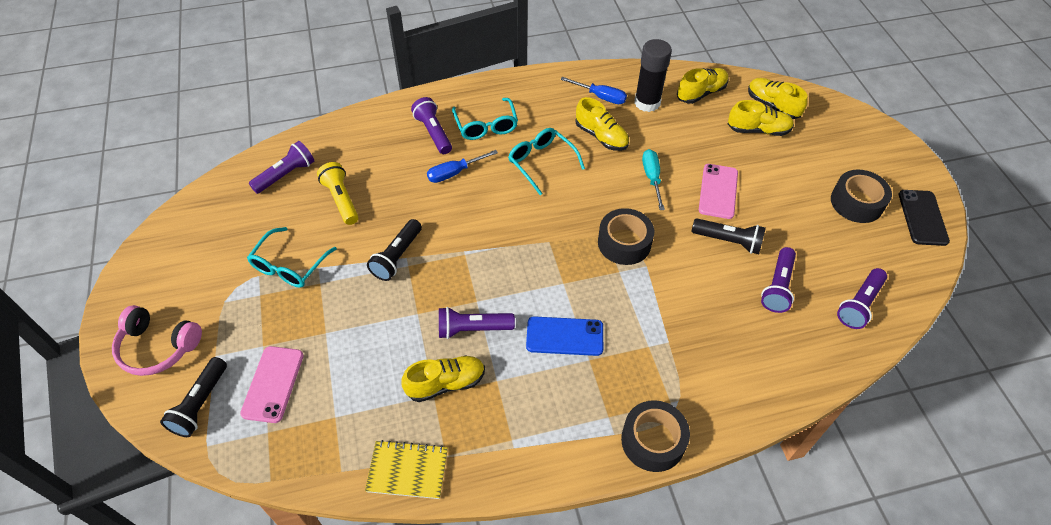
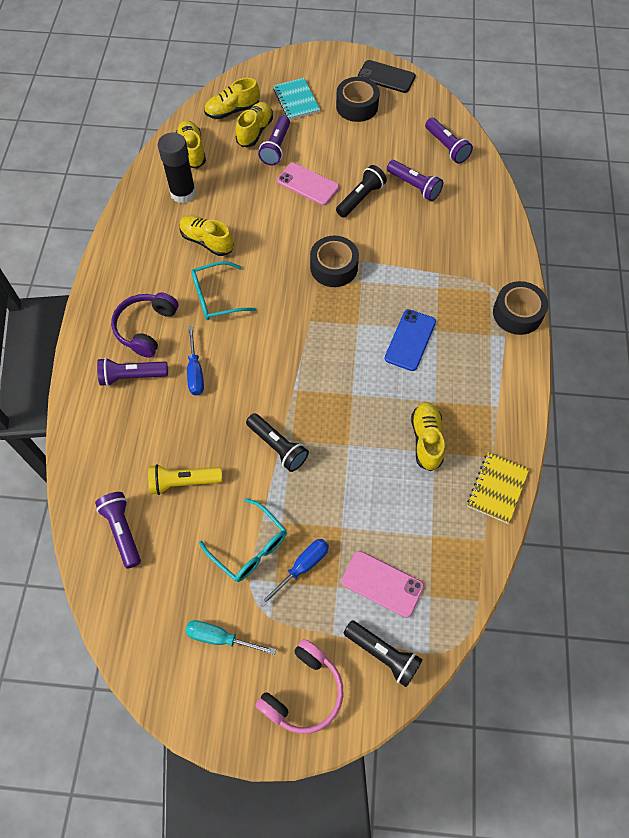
camera: 70 degrees left, 10 degrees up
(472, 329) = (379, 405): purple flashlight -> purple flashlight (276, 147)
(486, 126) = (146, 328): turquoise glasses -> purple headphones
(600, 97) = (157, 224): blue screwdriver -> blue screwdriver (302, 567)
(601, 136) = (207, 241): yellow shoe -> yellow shoe turned 120 degrees counterclockwise
(652, 178) = (273, 223): turquoise screwdriver -> turquoise screwdriver (220, 638)
(824, 149) = (296, 100): none -> turquoise notebook

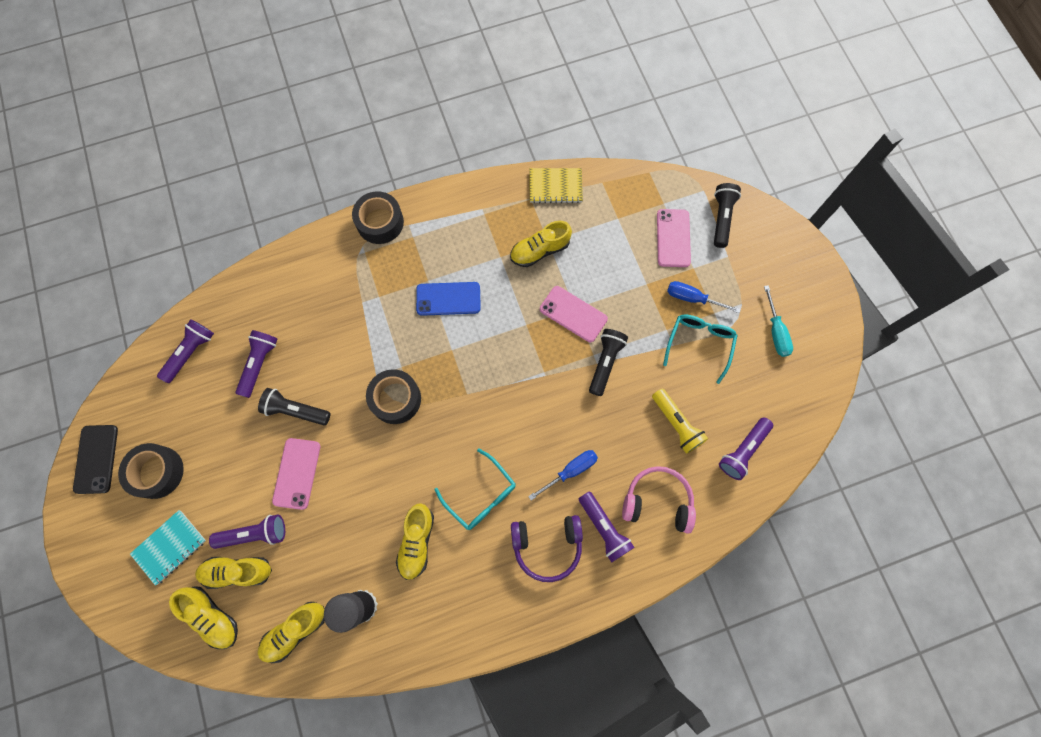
camera: 115 degrees left, 10 degrees up
(303, 692) = (776, 259): pink headphones -> pink headphones (657, 501)
(342, 440) = (573, 314): none -> pink phone

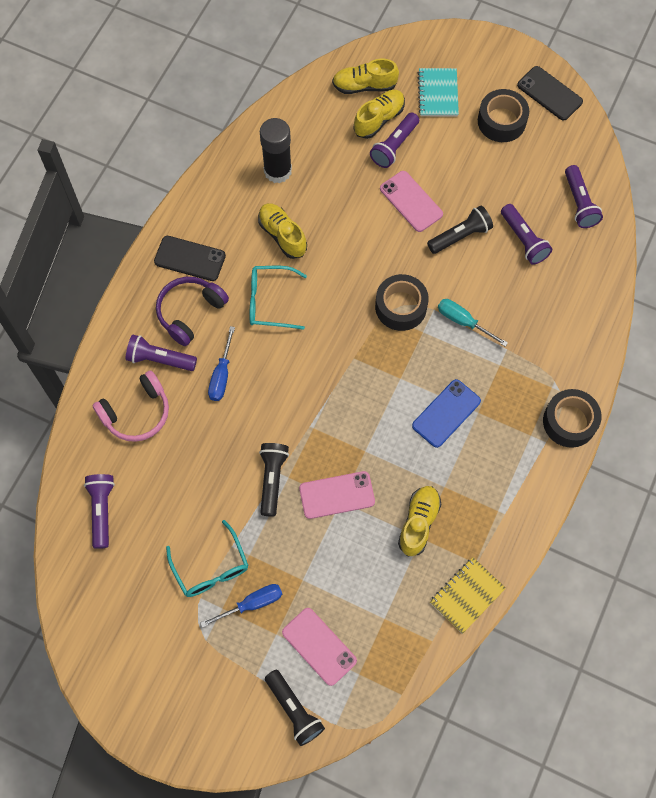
camera: 135 degrees right, 5 degrees down
(295, 631) = (304, 123): yellow shoe -> none
(505, 594) = (190, 258): none -> black phone
(605, 363) = (272, 479): black flashlight -> black flashlight turned 150 degrees counterclockwise
(676, 424) = (172, 483): yellow flashlight -> none
(776, 332) = (155, 641): turquoise screwdriver -> turquoise screwdriver (463, 321)

